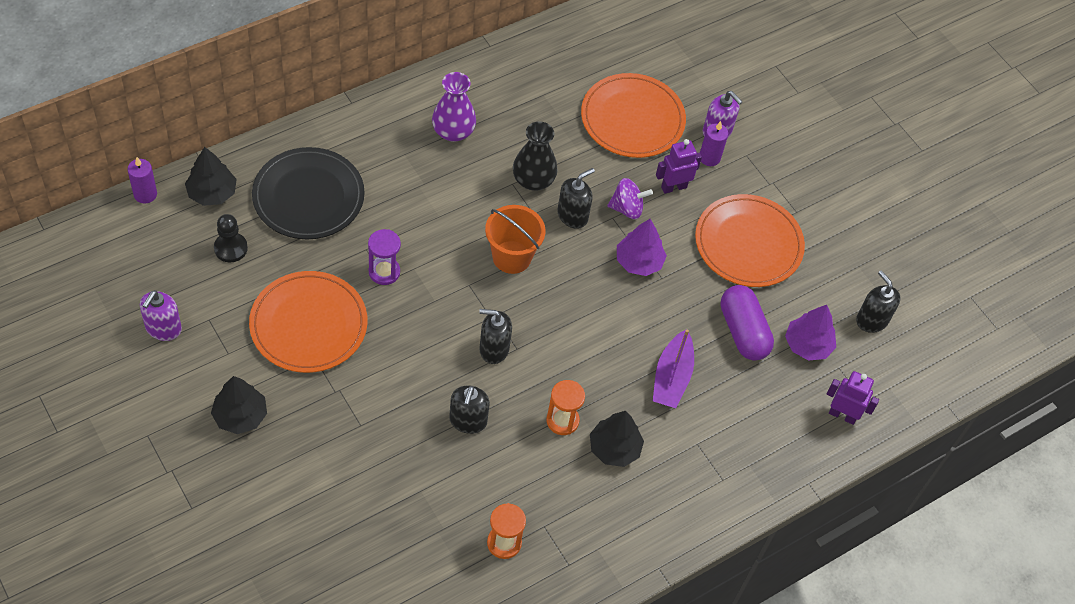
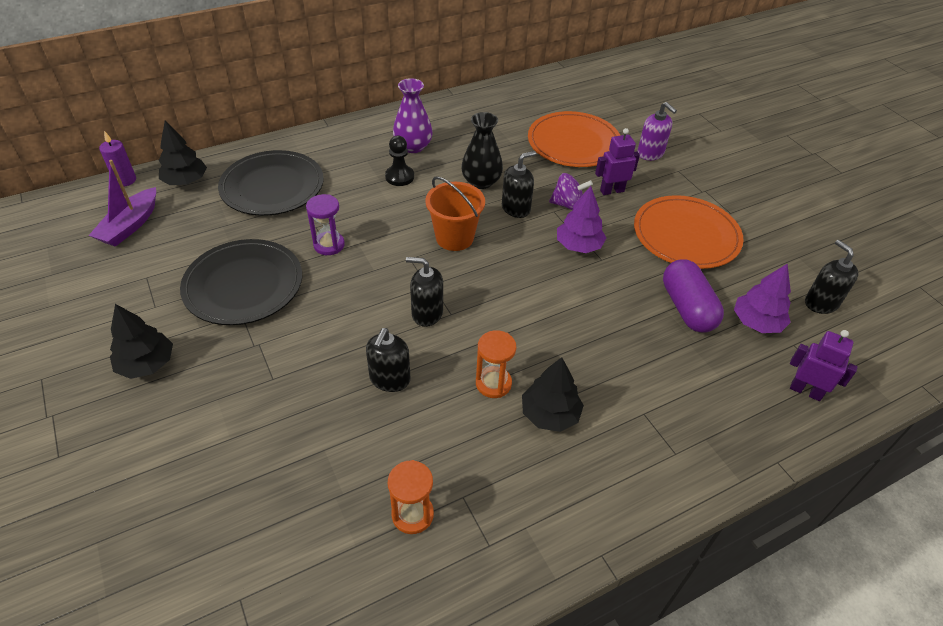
camera: 10 degrees right, 10 degrees down
(163, 328) = (98, 283): purple soap dispenser -> none
(230, 248) = (188, 222): black pawn -> black pawn (399, 177)
(308, 324) = (243, 285): orange plate -> black plate
(672, 377) = (613, 347): purple boat -> purple boat (130, 225)
(709, 158) = (644, 171): purple candle -> none

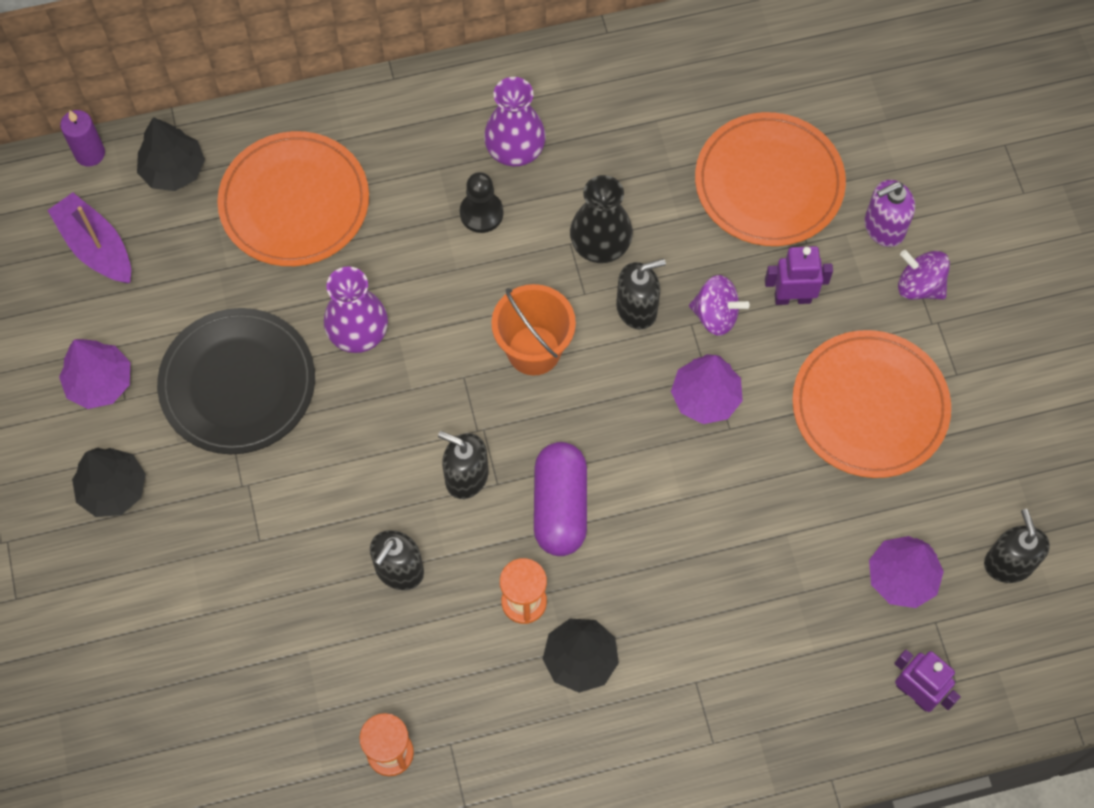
camera: 15 degrees right, 20 degrees up
(130, 225) = (96, 247): purple boat -> purple boat turned 105 degrees clockwise
(134, 299) = (100, 382): none -> purple tree
(272, 186) = (294, 202): black plate -> orange plate
(329, 245) = (358, 332): purple hourglass -> purple vase
(650, 153) = (883, 227): purple soap dispenser -> purple soap dispenser turned 90 degrees clockwise
(685, 176) = (919, 286): none -> purple spinning top
(687, 308) = (816, 535): purple capsule -> purple capsule (560, 506)

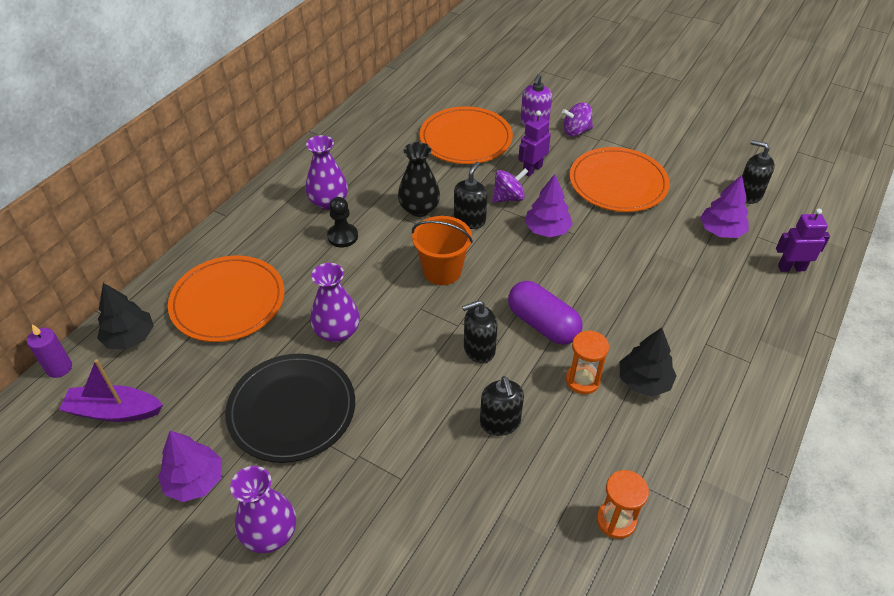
camera: 45 degrees left, 20 degrees down
(113, 489) = (270, 533): black tree -> purple vase

